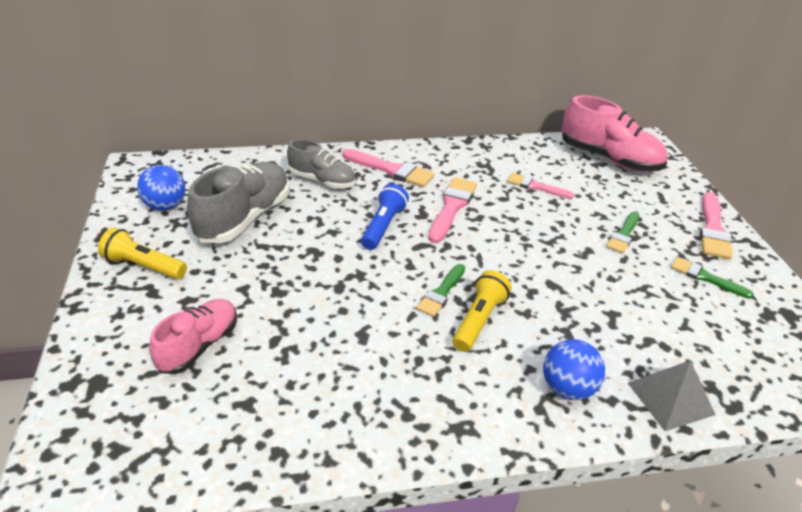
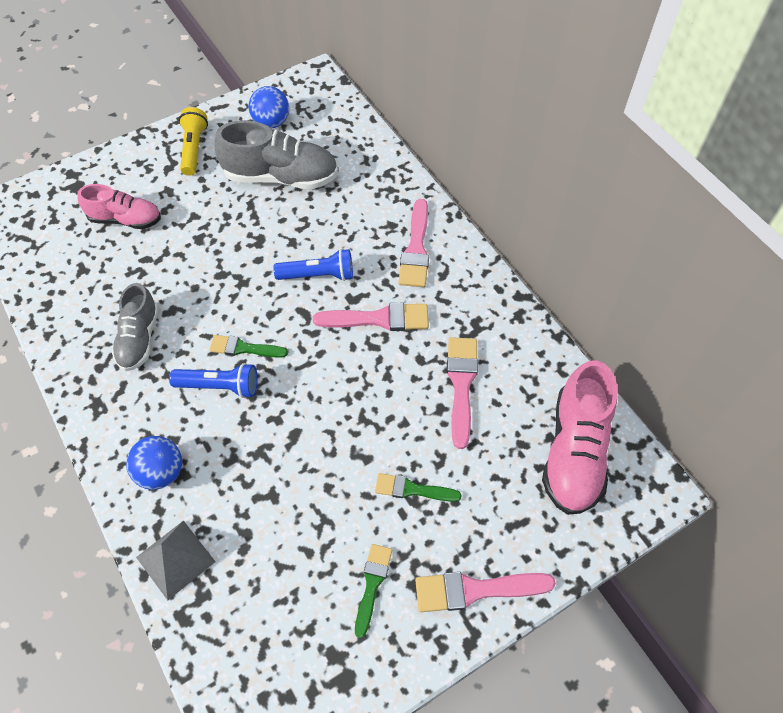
camera: 70 degrees right, 20 degrees up
(322, 181) = (365, 204): grey shoe -> grey shoe (139, 338)
(479, 320) = (219, 386): yellow flashlight -> blue flashlight
(536, 186) = (461, 385): pink brush -> pink brush, size x1.52

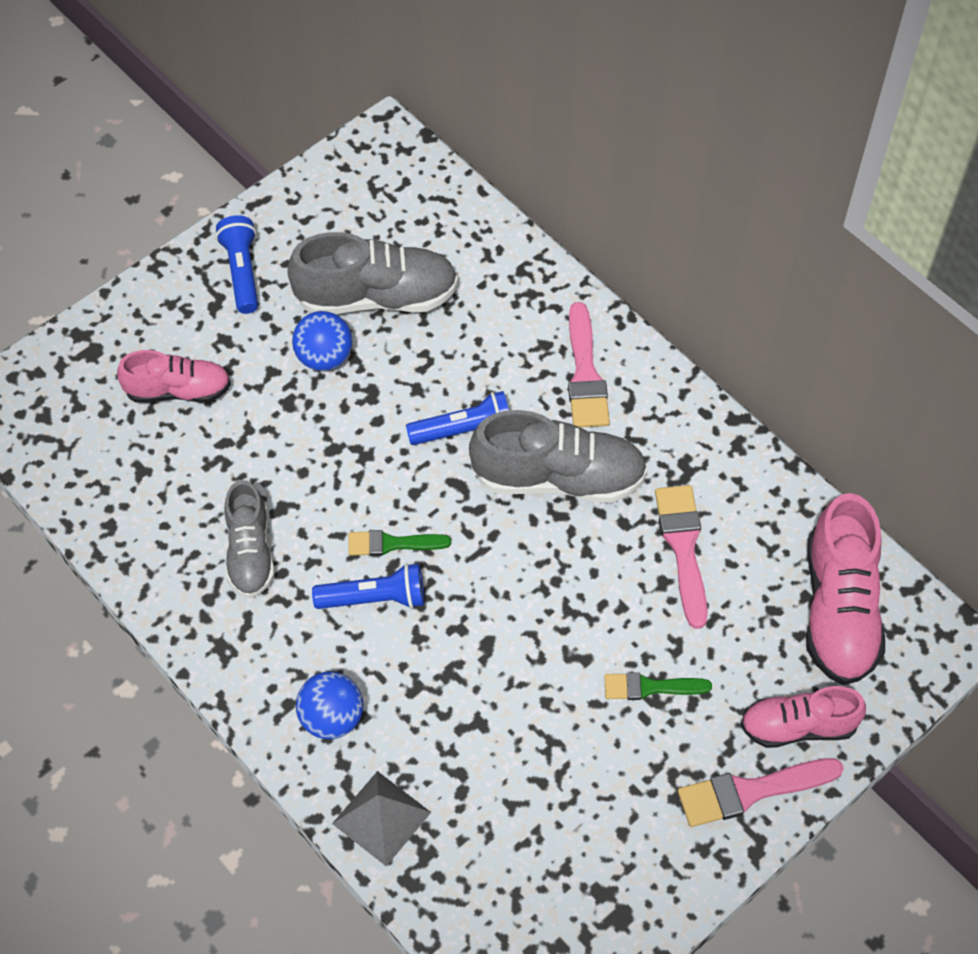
camera: 10 degrees left, 0 degrees up
(194, 149) = (242, 272): yellow flashlight -> blue flashlight
(271, 122) = (341, 216): blue ball -> blue ball (324, 357)
(372, 584) = (627, 806): green brush -> none
(378, 319) = (558, 478): pink brush -> grey shoe
(524, 541) = (798, 726): none -> pink shoe

